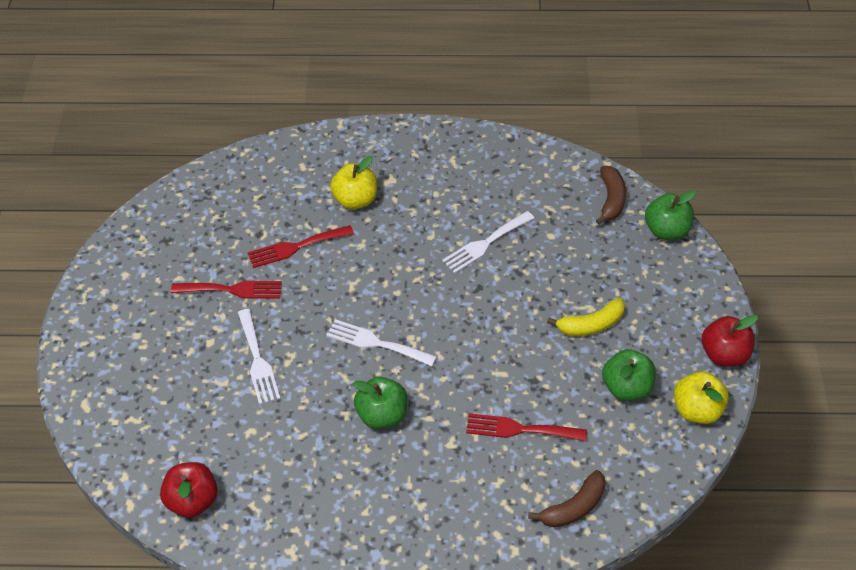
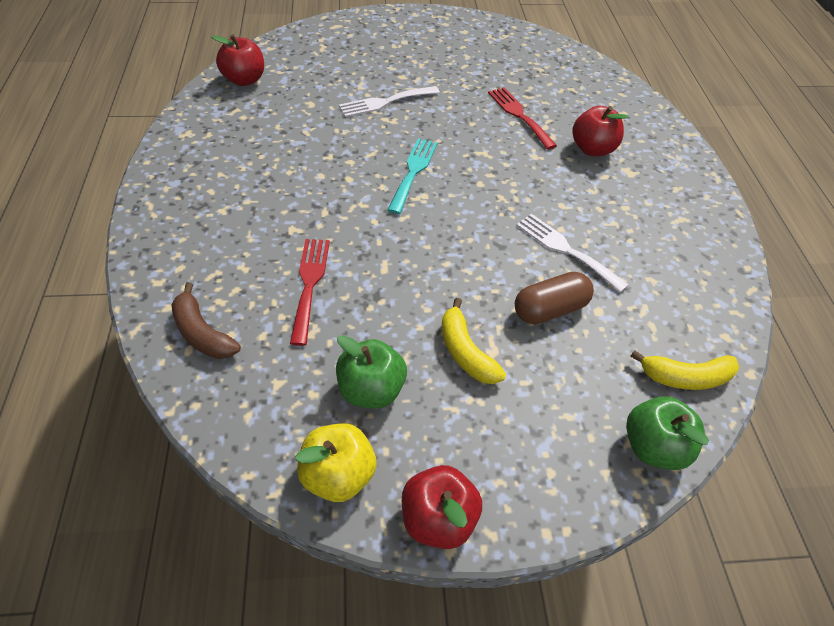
camera: 80 degrees right, 0 degrees up
(232, 290) = (460, 83): red fork -> none
(355, 200) = (592, 149): yellow apple -> red apple
(376, 343) = (413, 171): white fork -> turquoise fork
(382, 415) = (327, 179): green apple -> none
(549, 265) = (549, 309): none -> brown capsule
(611, 199) = (685, 377): brown banana -> yellow banana

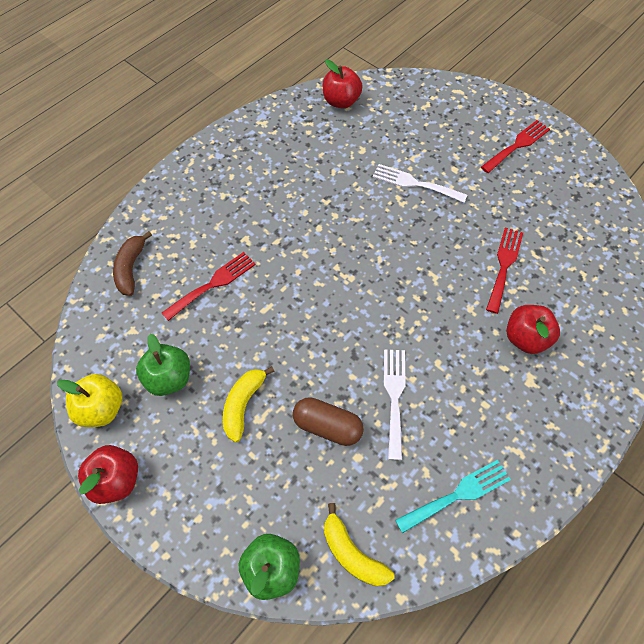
camera: 50 degrees right, 10 degrees up
(413, 171) = (366, 254): turquoise fork -> turquoise fork (458, 494)
(426, 38) = (517, 145): none -> red fork

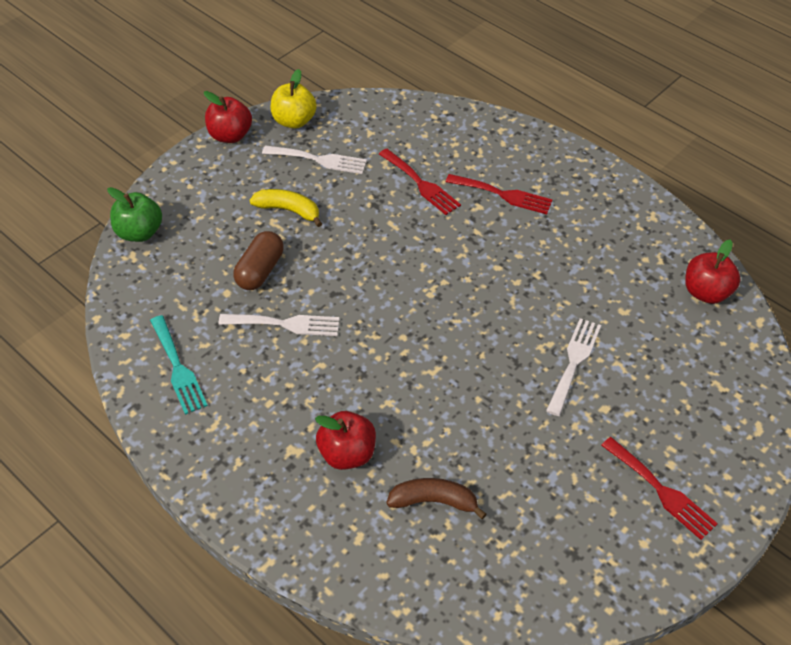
camera: 90 degrees right, 10 degrees down
(131, 268) = (438, 126): brown banana -> brown banana (433, 501)
(169, 378) = (319, 160): green apple -> white fork
(352, 553) = (140, 285): yellow banana -> none
(504, 265) = (450, 445): red fork -> red fork (503, 195)

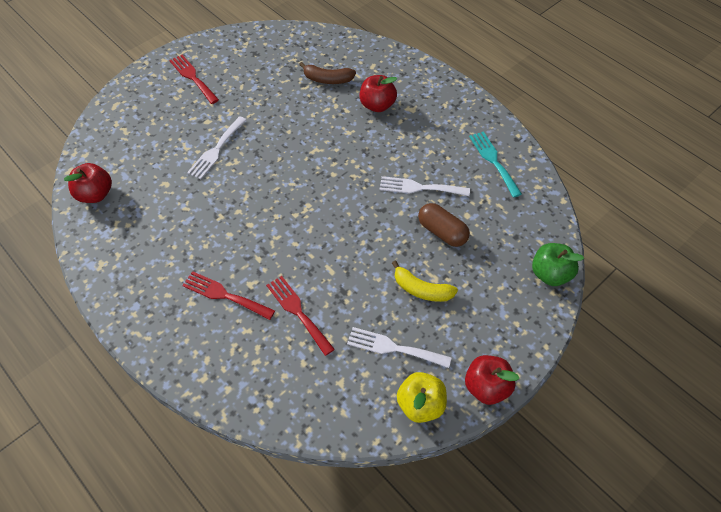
camera: 175 degrees left, 5 degrees up
(260, 270) = (442, 232): brown capsule -> brown capsule turned 75 degrees counterclockwise

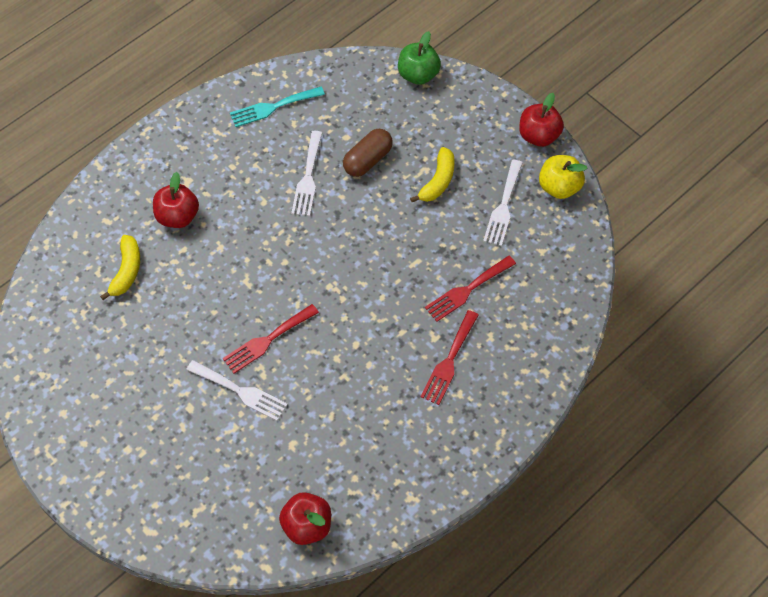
camera: 90 degrees left, 5 degrees up
(192, 77) = (104, 436): red fork -> red fork (267, 340)
(328, 79) = (126, 271): brown banana -> yellow banana

